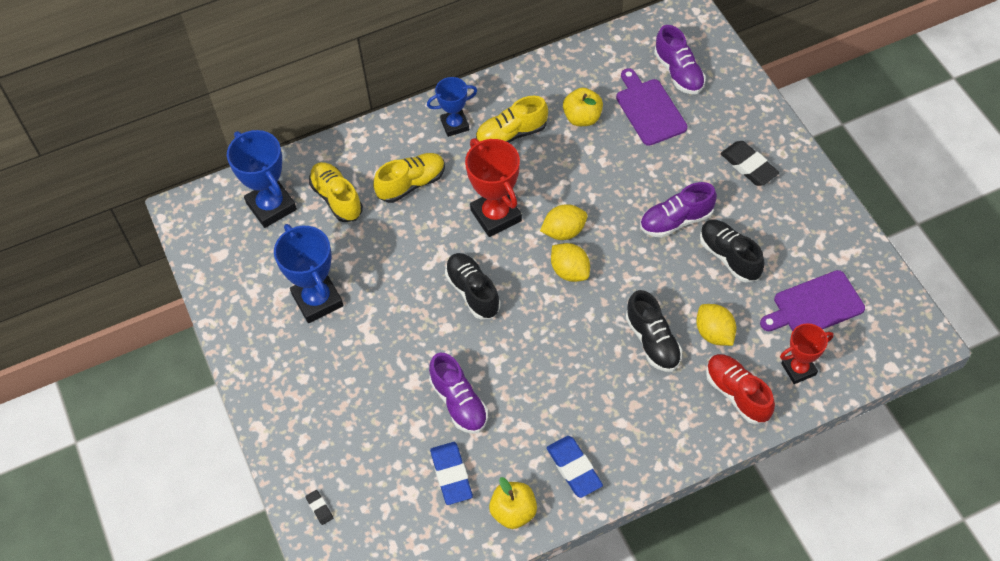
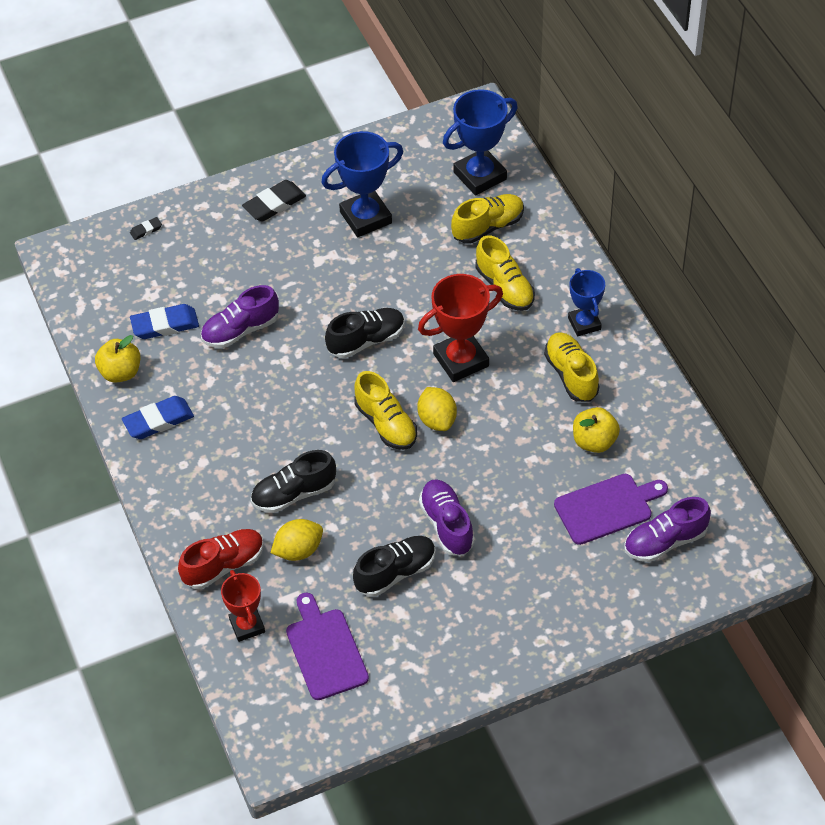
camera: 90 degrees right, 5 degrees down
(570, 271) = (386, 424): yellow lemon -> yellow shoe
(748, 166) = (522, 603): black eraser -> black eraser (274, 204)

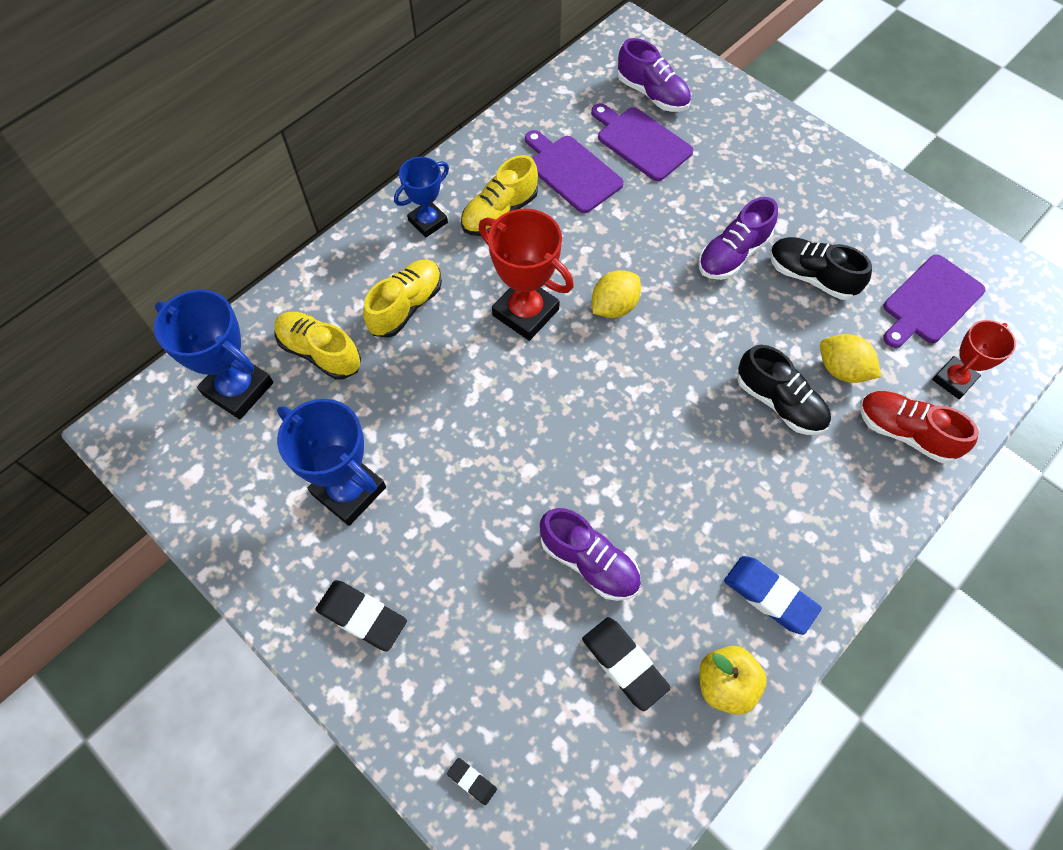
camera: 115 degrees left, 10 degrees up
(165, 325) = (624, 664): blue eraser -> black eraser
(366, 340) = (541, 414): black shoe -> none
(386, 424) = (644, 351): yellow shoe -> none
(594, 441) = (572, 172): yellow apple -> purple cutting board

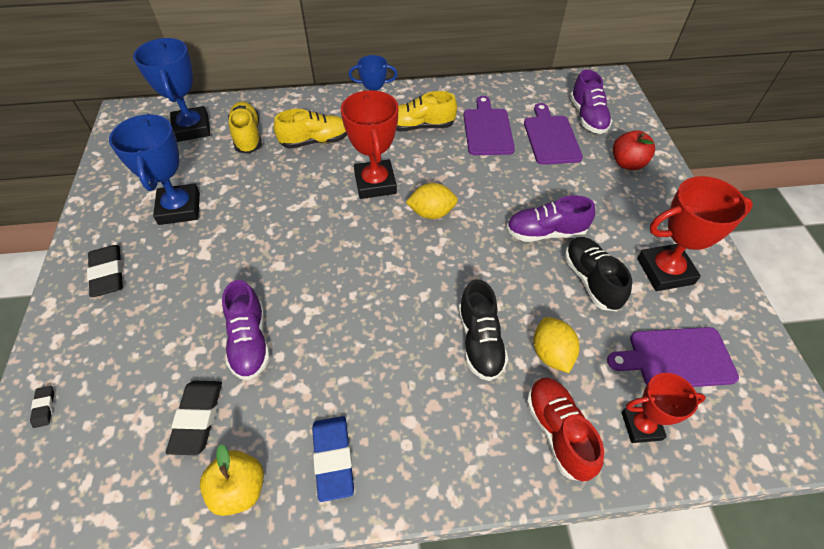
camera: 40 degrees right, 10 degrees down
(734, 128) = (627, 163): none -> red apple
(857, 225) = (665, 271): none -> red trophy

